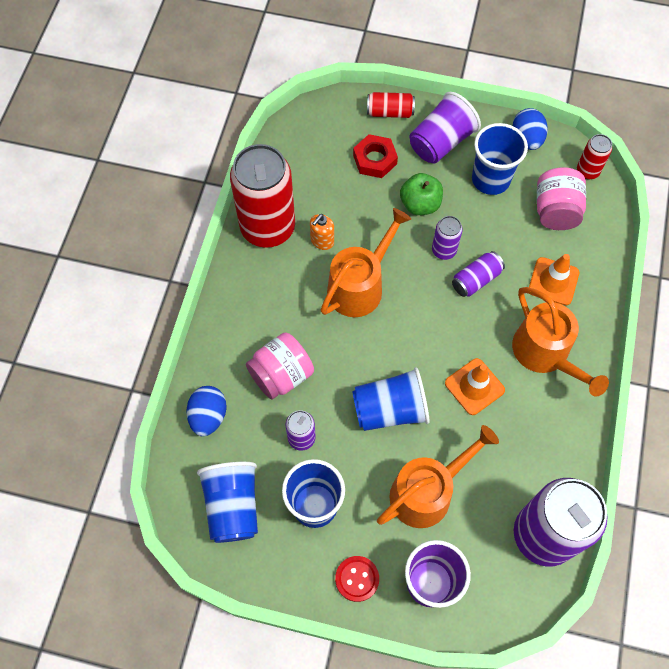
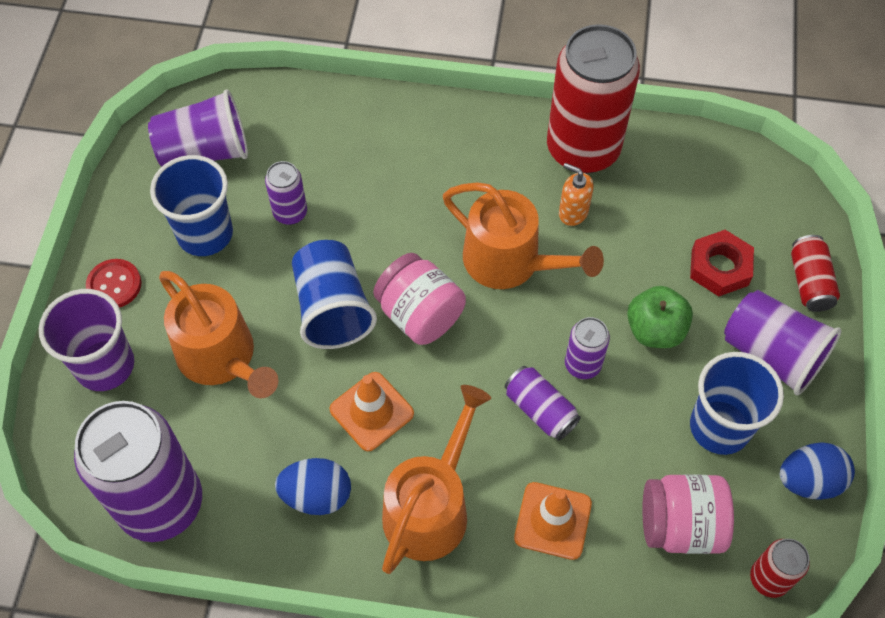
camera: 85 degrees right, 5 degrees down
(208, 416) = (315, 116): blue egg -> blue egg (316, 495)
(233, 506) = (205, 152): blue cup -> purple cup
(281, 375) = (373, 184): pink jar -> pink jar (420, 314)
(545, 353) = (430, 507): orange watering can -> orange watering can turned 150 degrees clockwise

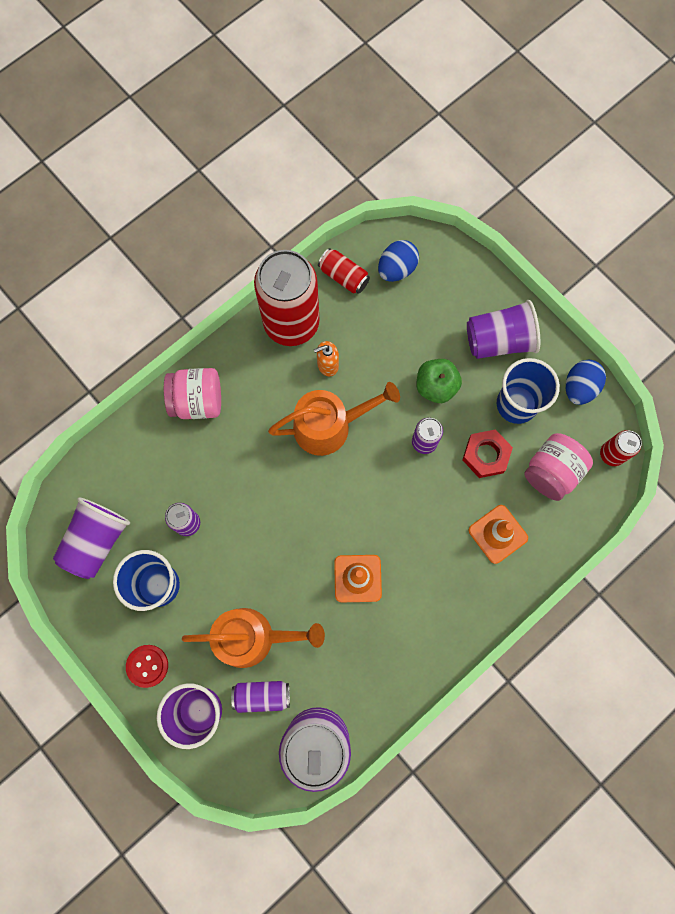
camera: 50 degrees left, 15 degrees up
(316, 495) = (383, 648): blue egg -> blue egg (396, 269)
(332, 308) = (274, 549): blue cup -> none
(420, 314) = (320, 503): pink jar -> pink jar (197, 401)
(430, 507) = (439, 592): orange watering can -> none
(540, 410) = (431, 487): purple can -> purple can (262, 695)
(719, 267) = (428, 319): red nut -> red nut (485, 455)
(809, 282) = (475, 282): red can -> red can (343, 276)

